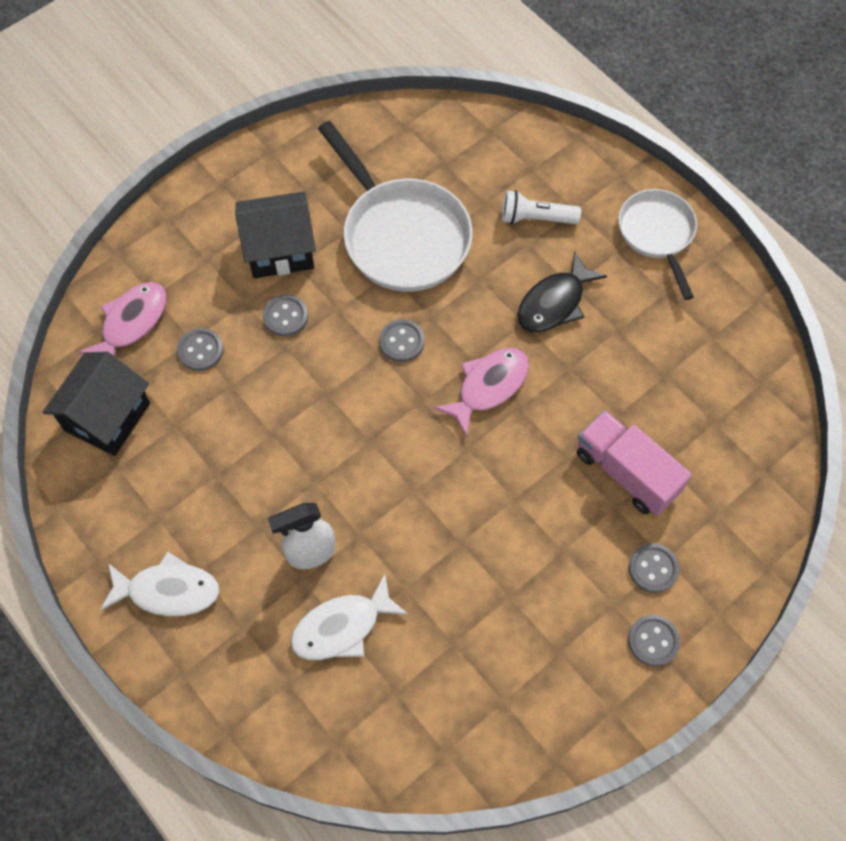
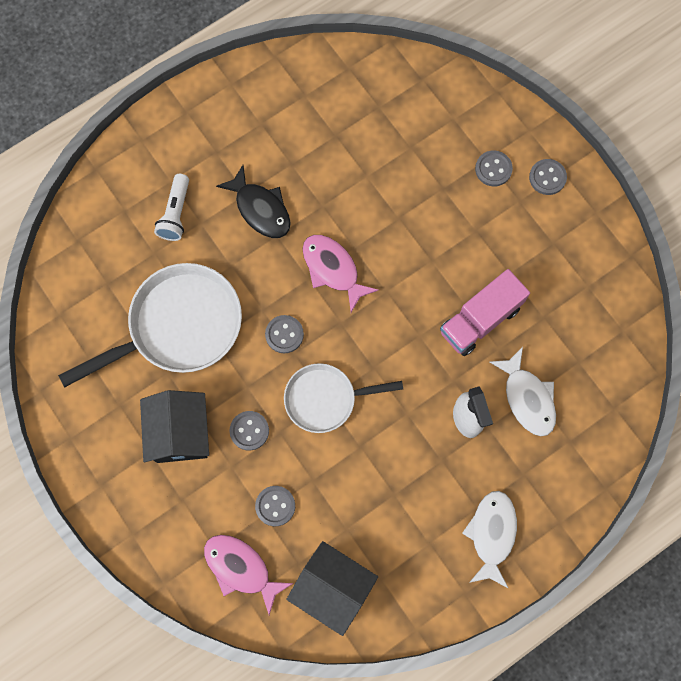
camera: 85 degrees left, 10 degrees up
(626, 472) = (415, 176): pink truck -> pink truck (480, 320)
(657, 234) = (204, 120): white pan -> white pan (325, 399)

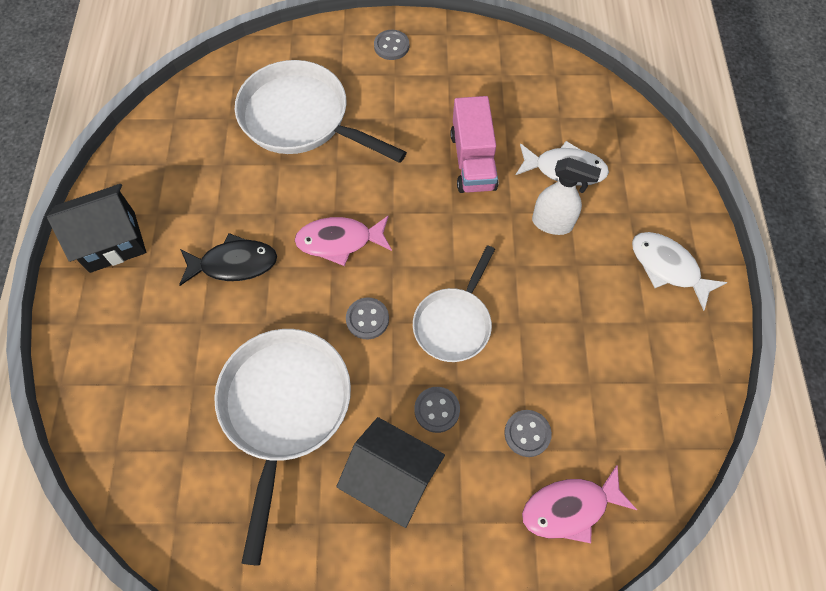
camera: 55 degrees left, 10 degrees down
(176, 213) = (173, 339): white flashlight -> none
(332, 588) = (640, 432): black house -> black house (112, 241)
(419, 161) = (301, 119): none -> white pan
(493, 169) = (353, 75): grey button -> none

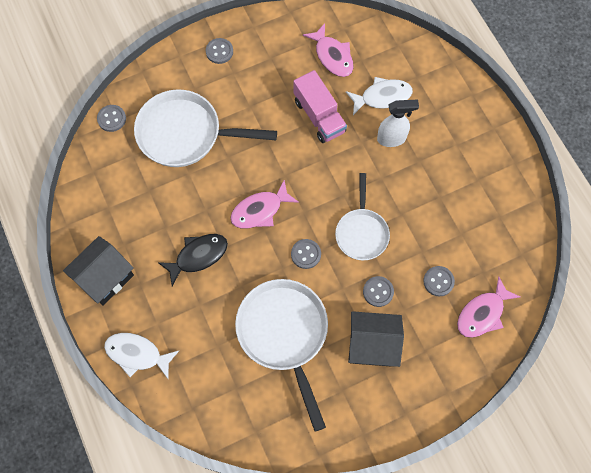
camera: 25 degrees left, 5 degrees up
(228, 71) = (111, 119): none -> grey button
(525, 99) = (332, 56): none -> pink fish
(668, 267) = (476, 138): white fish -> white fish (137, 354)

